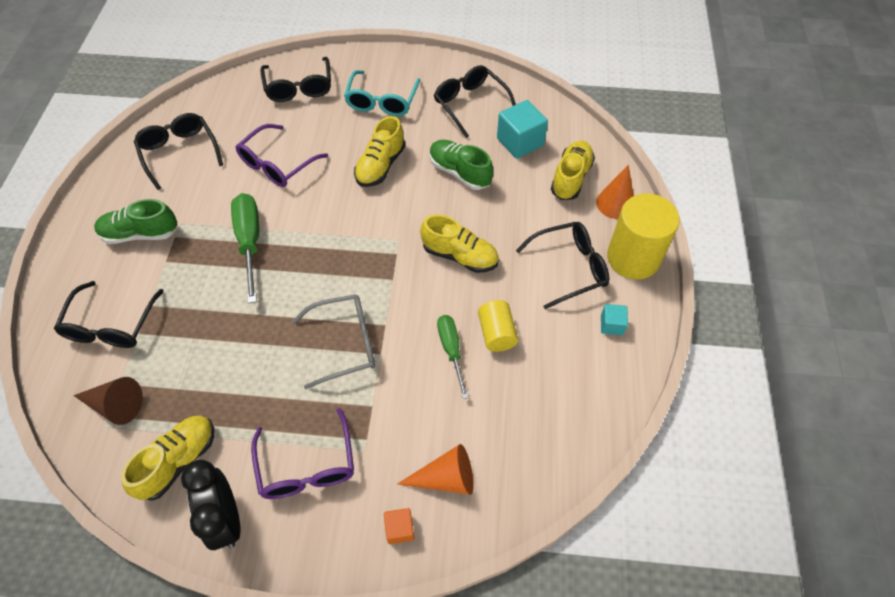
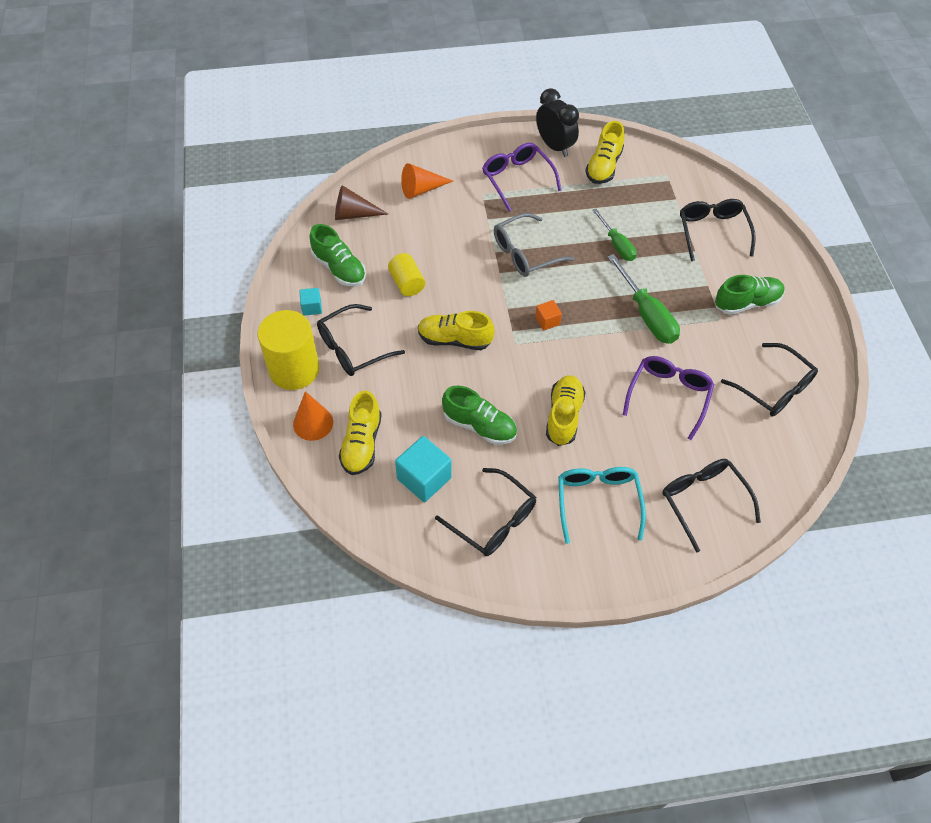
camera: 165 degrees right, 0 degrees up
(115, 405) = (668, 186): brown cone -> brown cone (354, 214)
(399, 529) = (443, 160): orange cube -> orange cube (547, 321)
(451, 350) = (440, 264): green screwdriver -> green screwdriver (617, 245)
(575, 371) = (339, 268): none -> green shoe

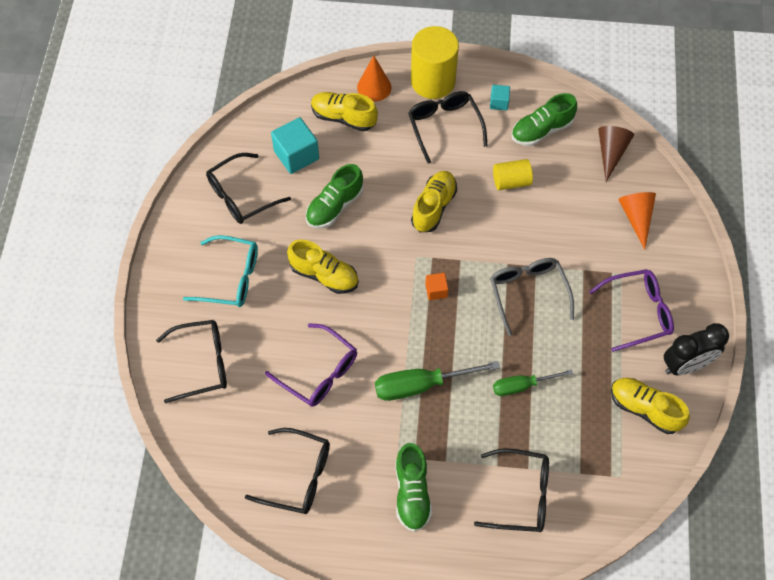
camera: 105 degrees right, 5 degrees up
(774, 388) = (298, 476): black glasses -> black glasses turned 135 degrees counterclockwise

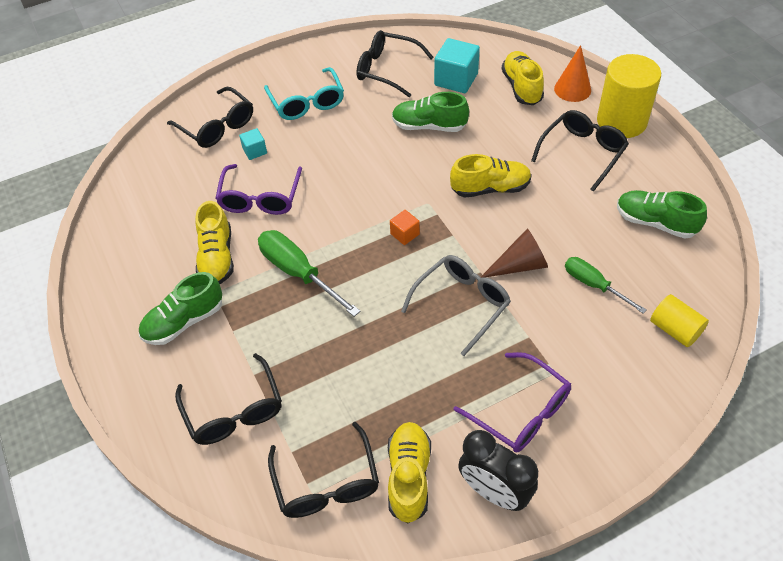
camera: 60 degrees right, 10 degrees down
(298, 476) = (152, 235): black glasses -> black glasses (326, 483)
(324, 275) = (356, 154): yellow shoe -> yellow shoe (217, 257)
(499, 103) = (650, 176): turquoise cube -> turquoise cube (255, 151)
(511, 181) = (573, 229): yellow cylinder -> yellow cylinder (675, 329)
(522, 386) = (355, 351): green screwdriver -> green screwdriver (593, 285)
(611, 153) = (690, 291): brown cone -> brown cone (519, 265)
(636, 218) = (635, 353): orange cone -> none

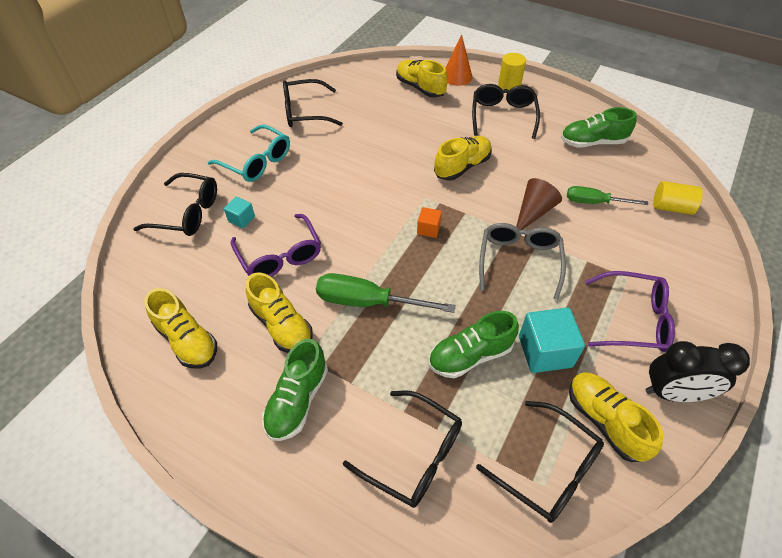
camera: 35 degrees left, 0 degrees up
(142, 234) = (187, 340): none -> yellow shoe
(429, 126) = (375, 141): green shoe -> green shoe (470, 355)
(456, 79) = (366, 100): turquoise cube -> turquoise cube (545, 351)
(621, 121) = (509, 85): yellow cylinder -> yellow cylinder, size x0.56

